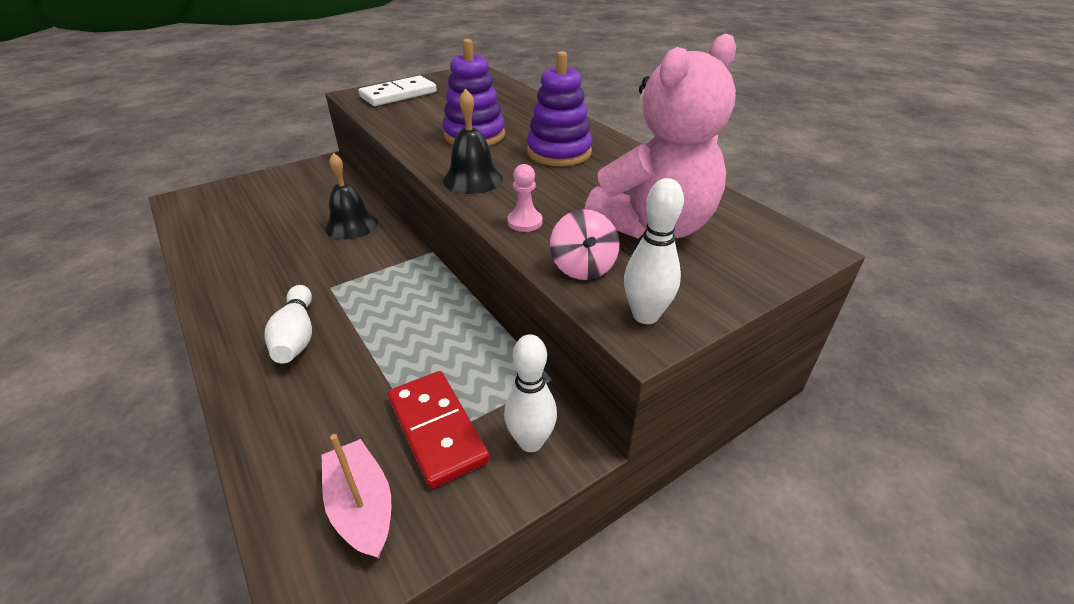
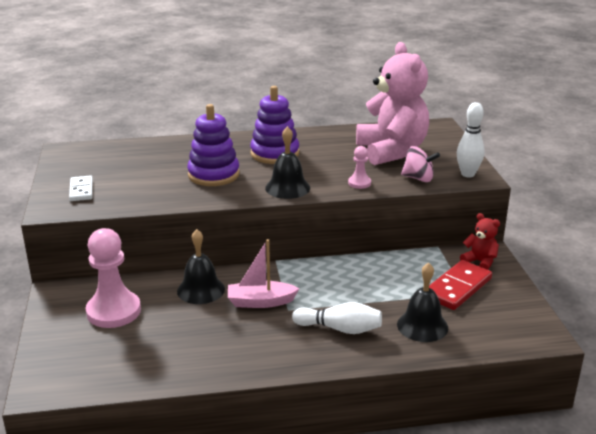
camera: 65 degrees left, 10 degrees down
(300, 195) = (113, 311): none -> pink pawn
(319, 412) = (422, 326): none -> black bell
(362, 507) = (500, 318): pink boat -> pink boat (260, 302)
(398, 95) = (81, 190): white domino -> white domino, size x0.62
(436, 430) = (457, 288): red domino -> red domino turned 45 degrees counterclockwise
(530, 442) = (480, 262): white bowling pin -> red teddy bear

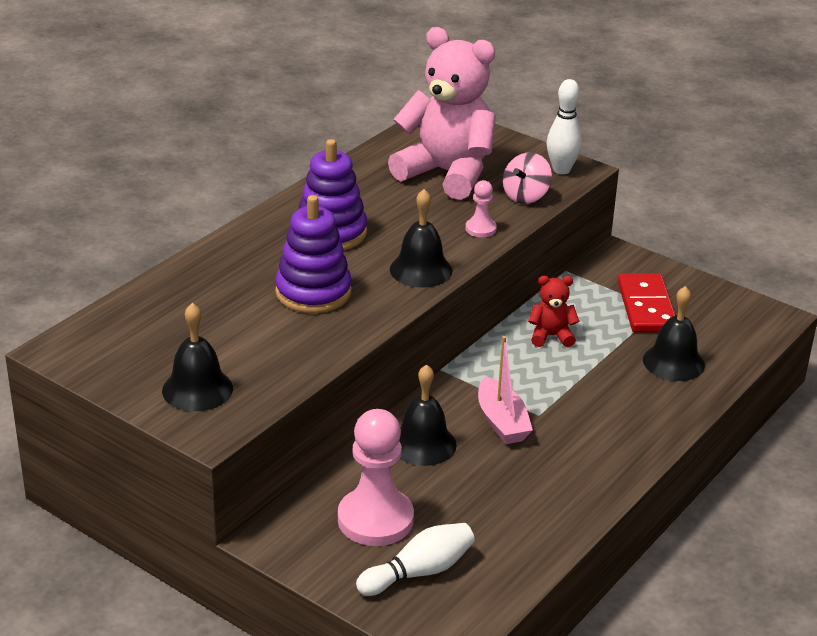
camera: 45 degrees left, 5 degrees up
(81, 190) = (197, 389): white domino -> black bell
(260, 302) = (502, 422): pink boat -> pink boat turned 60 degrees counterclockwise
(340, 329) = (613, 406): white bowling pin -> white bowling pin (419, 572)
(418, 178) = (525, 196): pink spinning top -> pink spinning top turned 150 degrees clockwise
(480, 262) = (626, 269): red teddy bear -> red teddy bear (551, 336)

